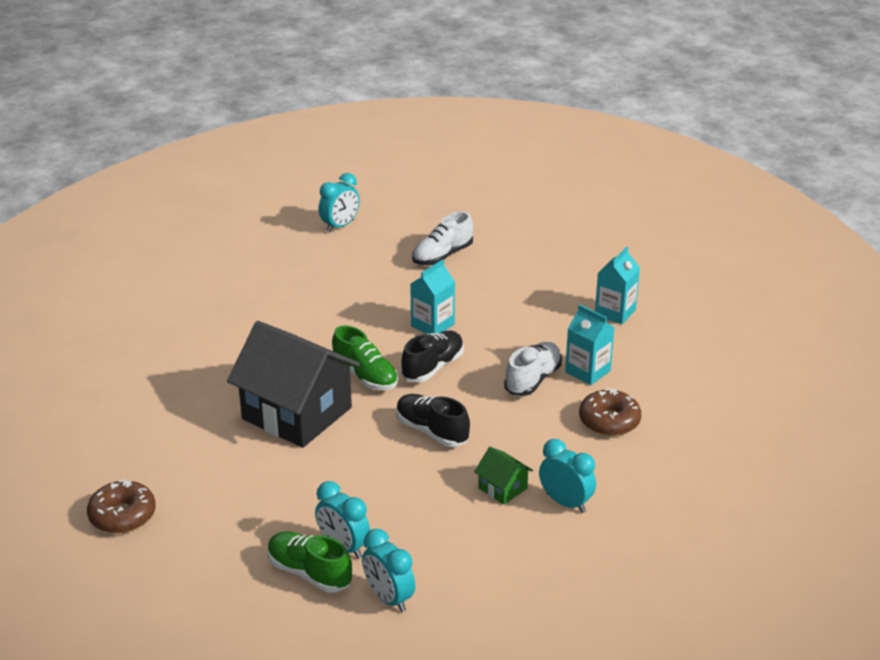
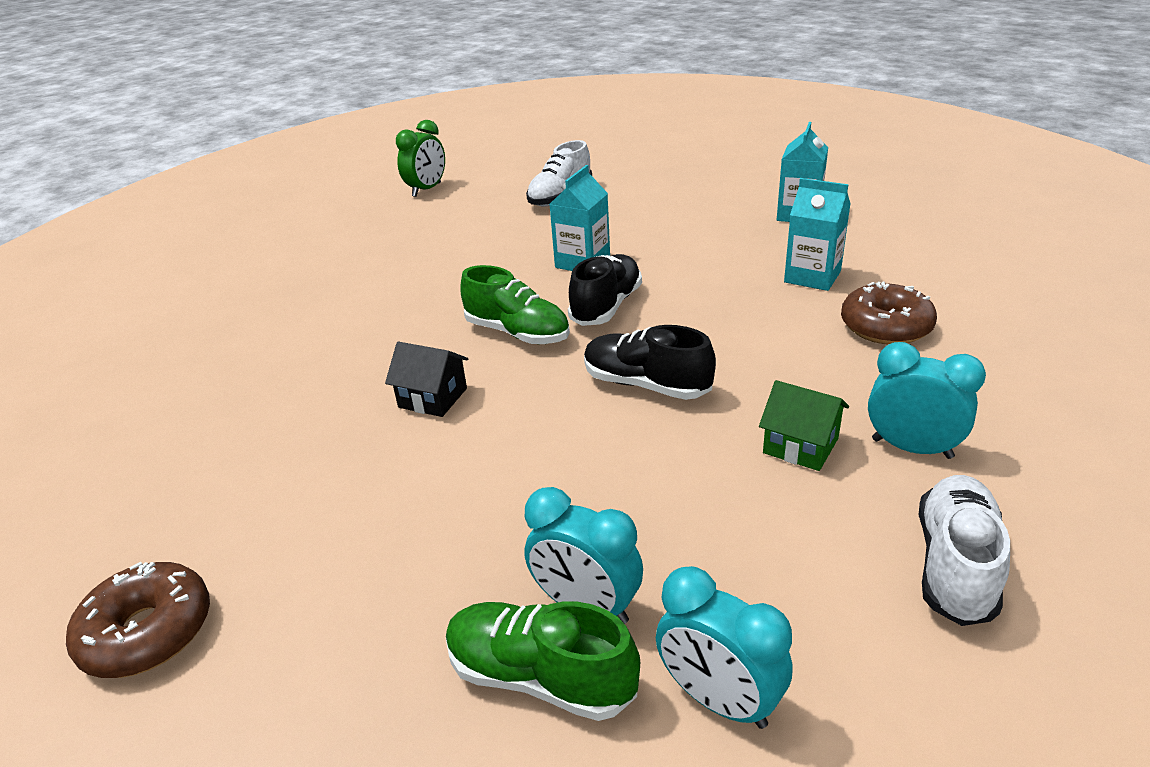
camera: 10 degrees left, 0 degrees up
(297, 413) = (433, 398): black house -> black house, size x0.42
(340, 226) = (427, 190): turquoise clock -> green clock
(533, 379) = (748, 297): white shoe -> white shoe (955, 565)

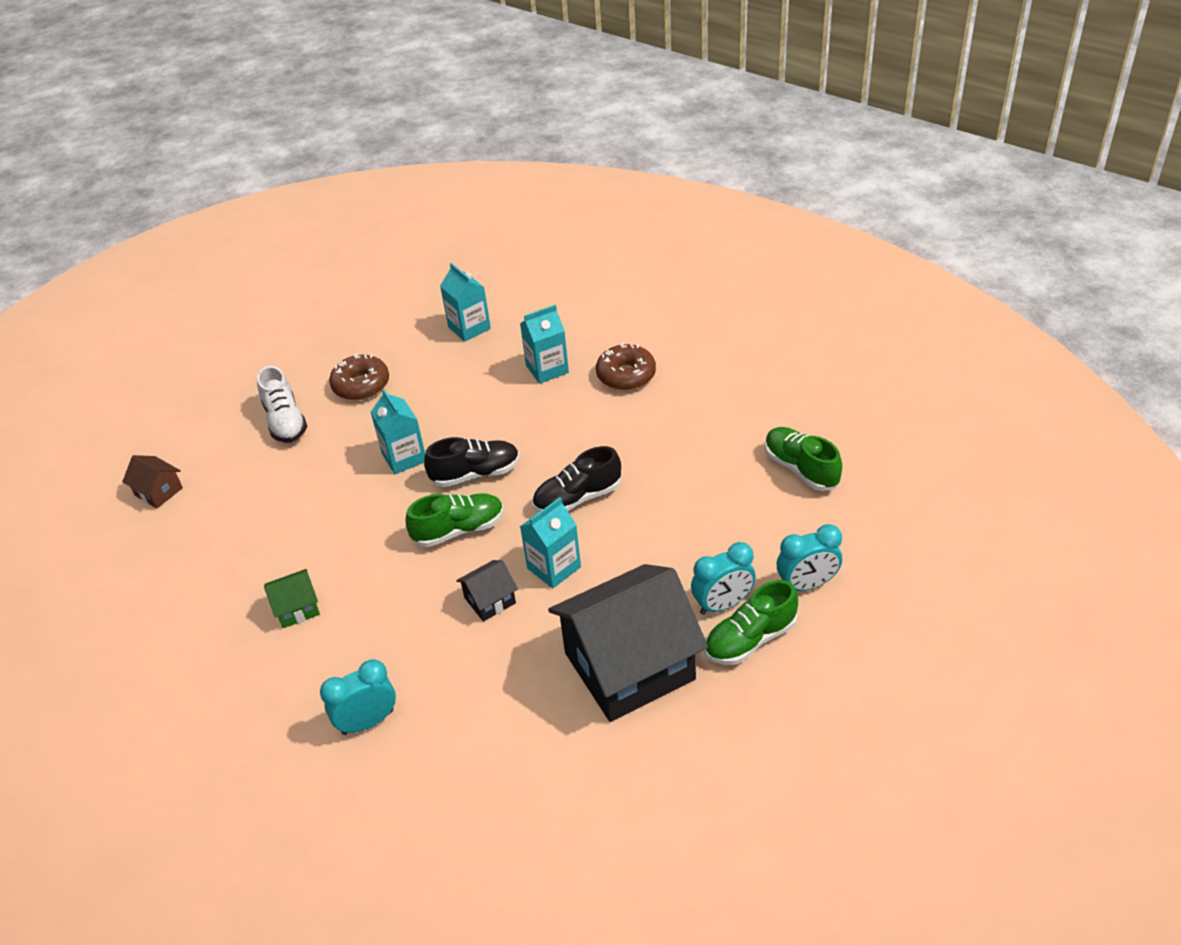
camera: 55 degrees left, 10 degrees up
(148, 632) = (590, 797): brown donut -> brown donut (361, 385)
(401, 561) = (629, 666): none -> black house
(427, 190) = (159, 491): green clock -> brown house
(520, 419) = (554, 567): none -> turquoise carton
(606, 306) = (475, 474): black shoe -> black shoe turned 105 degrees clockwise
(800, 446) = (686, 468): green house -> green house (297, 608)
(911, 448) = (724, 432): turquoise clock -> turquoise clock (368, 722)
(955, 565) = (801, 469): white shoe -> green shoe

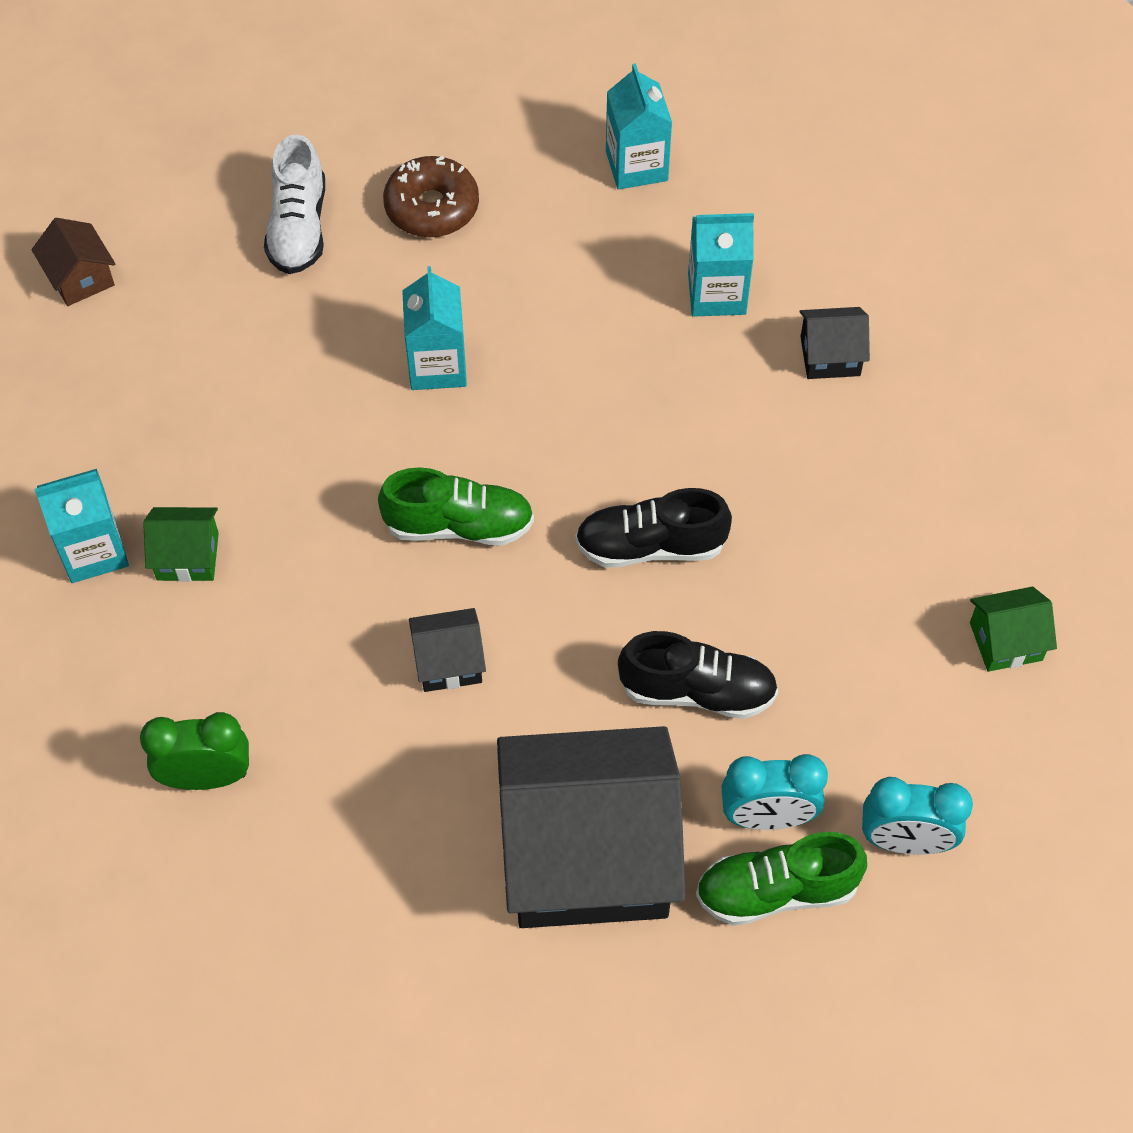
camera: 20 degrees right, 15 degrees up
(368, 722) = (206, 777): turquoise clock -> green clock
(475, 474) = (525, 439): black shoe -> black shoe (697, 691)
(554, 567) = (561, 648): turquoise carton -> turquoise carton (93, 551)
(626, 375) = (830, 356): brown donut -> black house
(801, 469) = (1006, 641): green shoe -> green house

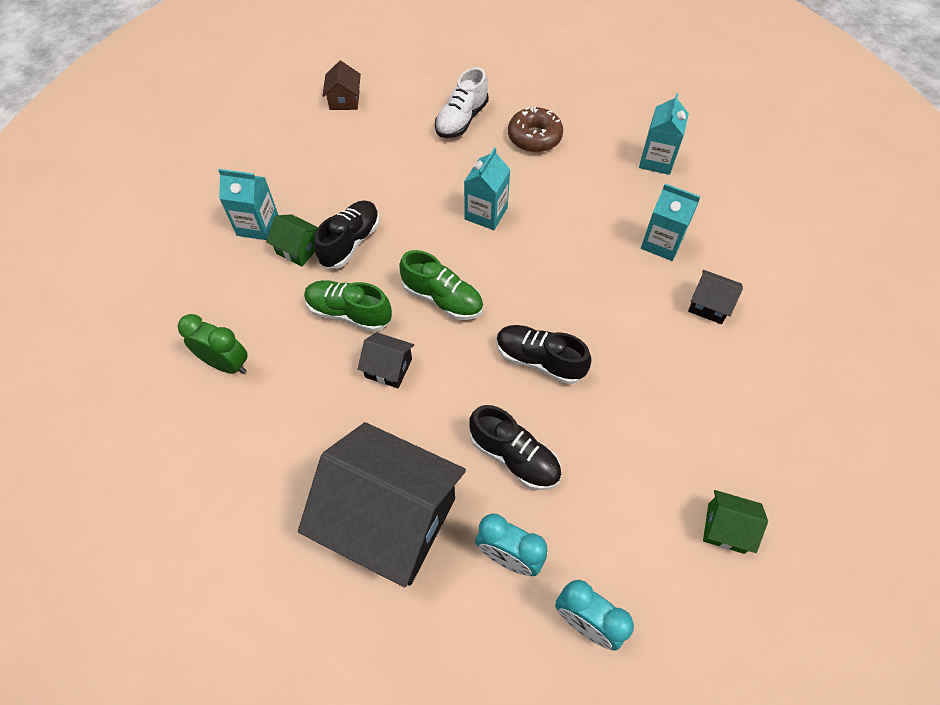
camera: 30 degrees right, 0 degrees up
(261, 508) = (350, 242): none -> black shoe
(776, 891) = (485, 607): green shoe -> green shoe (349, 313)

